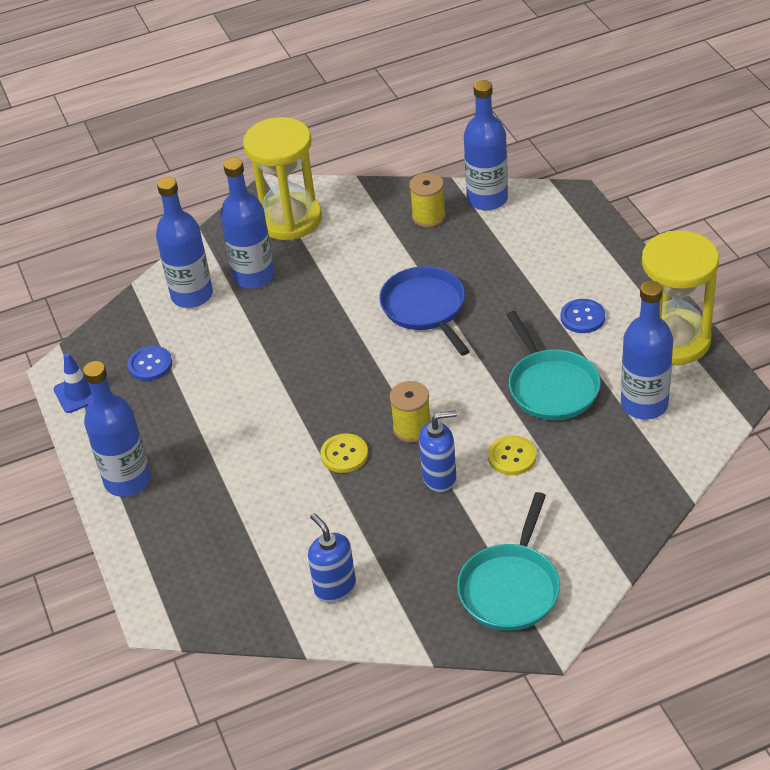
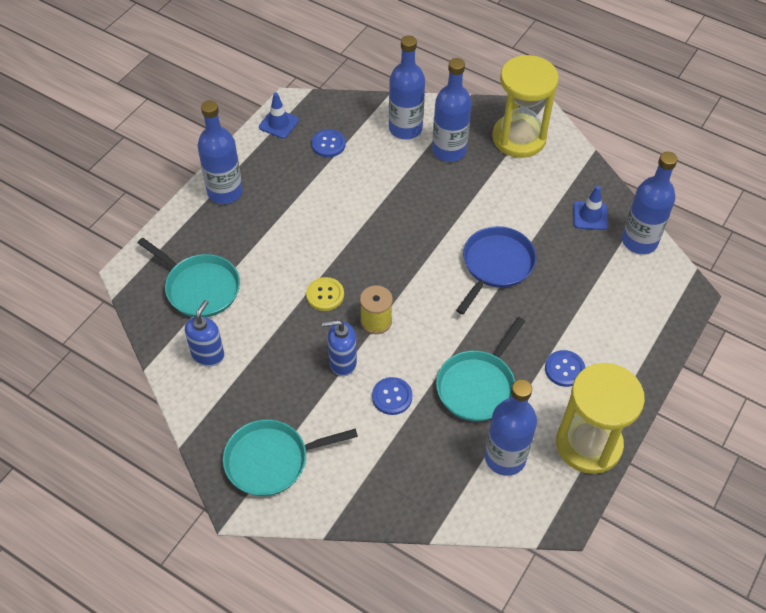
camera: 50 degrees right, 10 degrees up
(239, 558) = (200, 288): none -> turquoise pan
(429, 217) = (590, 216): yellow spool -> blue traffic cone
(439, 477) = (342, 362): blue soap dispenser -> blue soap dispenser turned 135 degrees clockwise
(512, 457) = (392, 397): yellow button -> blue button

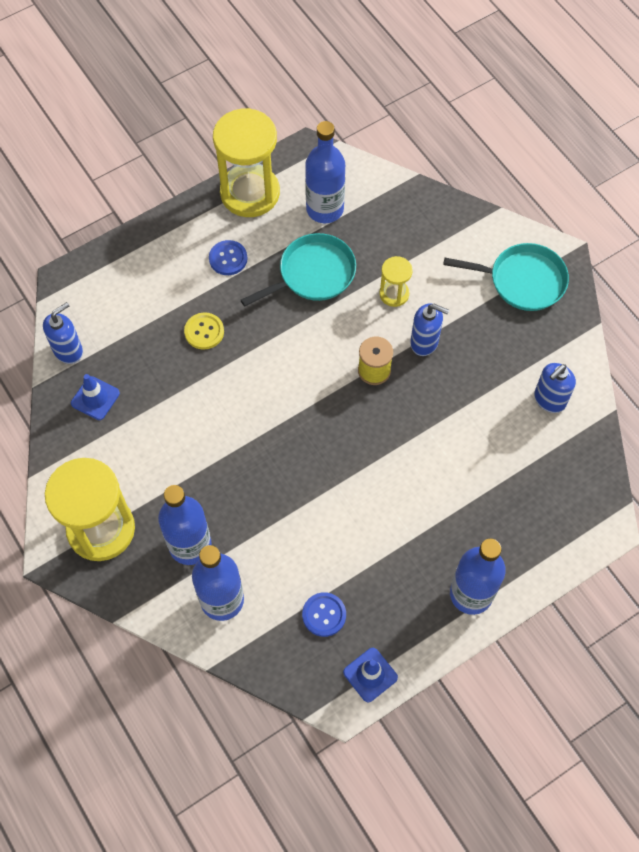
camera: 155 degrees left, 10 degrees up
(200, 288) = (536, 477): turquoise pan -> none
(325, 295) = (411, 418): yellow button -> yellow button (204, 332)
(392, 397) = (394, 294): blue button -> yellow hourglass
(496, 265) = (225, 382): blue pan -> none
(639, 241) = (68, 350): blue bottle -> blue soap dispenser

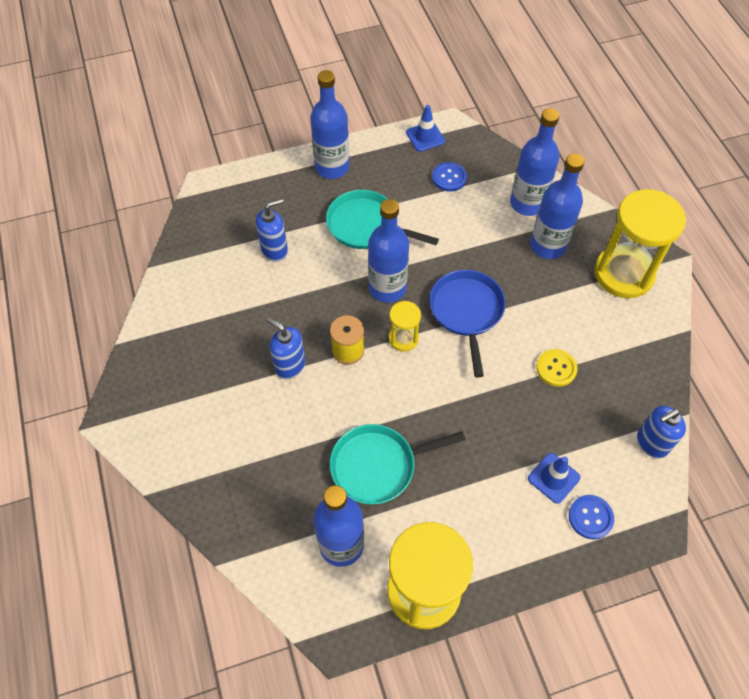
camera: 165 degrees left, 5 degrees down
(95, 398) = (624, 387): blue traffic cone -> blue traffic cone (553, 478)
(204, 332) = (507, 429): yellow button -> yellow button (556, 368)
(228, 258) = (466, 508): blue button -> blue button (590, 517)
(265, 441) = (466, 311): none -> blue pan
(355, 447) = (387, 288): none -> blue bottle
(394, 294) = (301, 422): yellow hourglass -> yellow hourglass (403, 338)
(523, 281) = (165, 404): turquoise pan -> turquoise pan (366, 225)
(549, 400) = (200, 288): blue soap dispenser -> blue soap dispenser (275, 250)

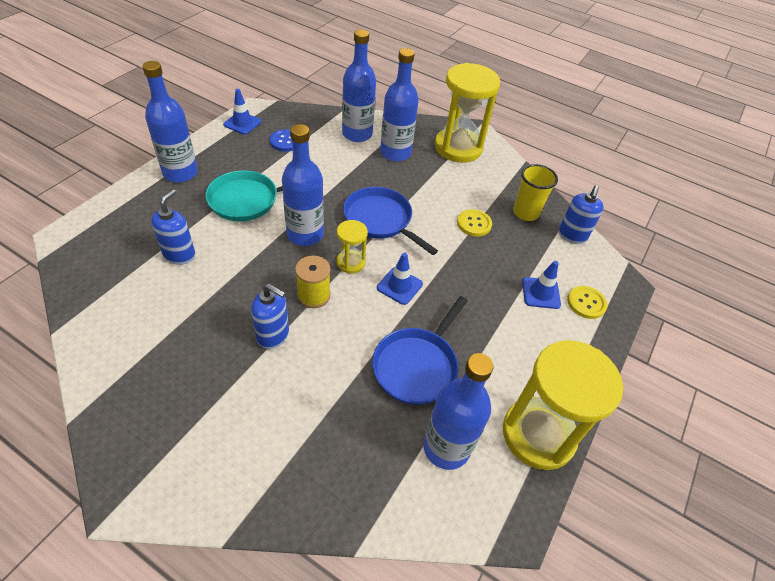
camera: 45 degrees left, 10 degrees down
(290, 365) = (273, 335): blue soap dispenser -> blue soap dispenser turned 150 degrees counterclockwise
(377, 466) = (417, 366): turquoise pan -> blue pan
(426, 387) = (399, 286): none -> blue traffic cone
(590, 517) = (586, 303): blue button -> yellow button
(624, 389) = (525, 213): none -> yellow cup

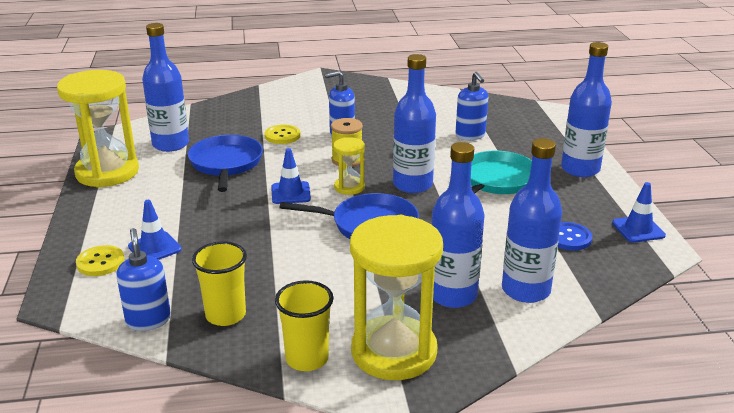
camera: 145 degrees right, 20 degrees down
(474, 224) = (275, 271): yellow button -> yellow button (282, 136)
(502, 167) = (307, 359): none -> yellow cup

